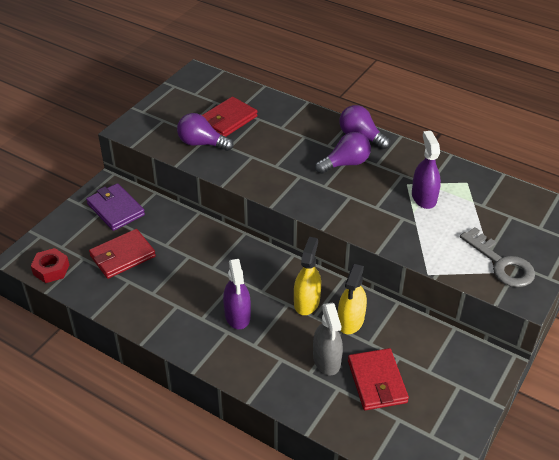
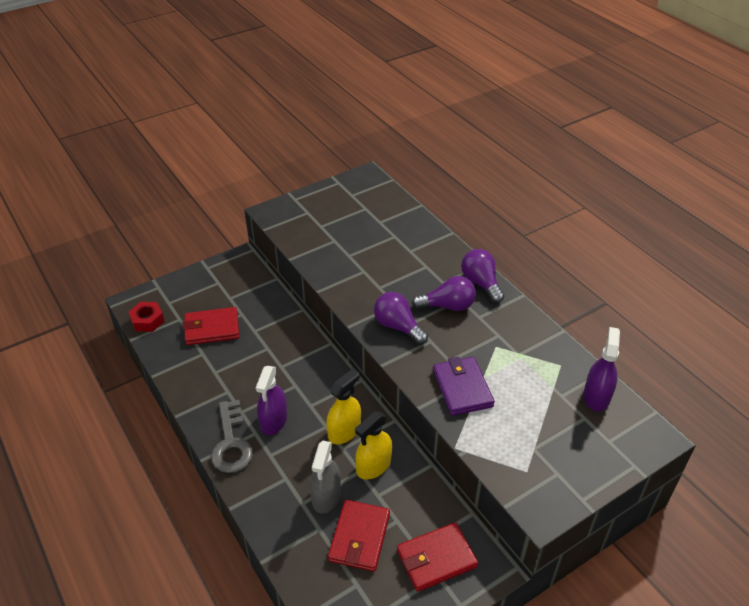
camera: 25 degrees right, 0 degrees up
(115, 209) = (233, 283): purple wallet -> purple wallet (462, 388)
(202, 143) = (326, 245): purple light bulb -> purple light bulb (398, 326)
(228, 120) = (365, 229): red wallet -> red wallet (436, 559)
(424, 197) = (504, 366): purple spray bottle -> purple spray bottle (596, 396)
(501, 263) = (540, 465): grey key -> grey key (231, 443)

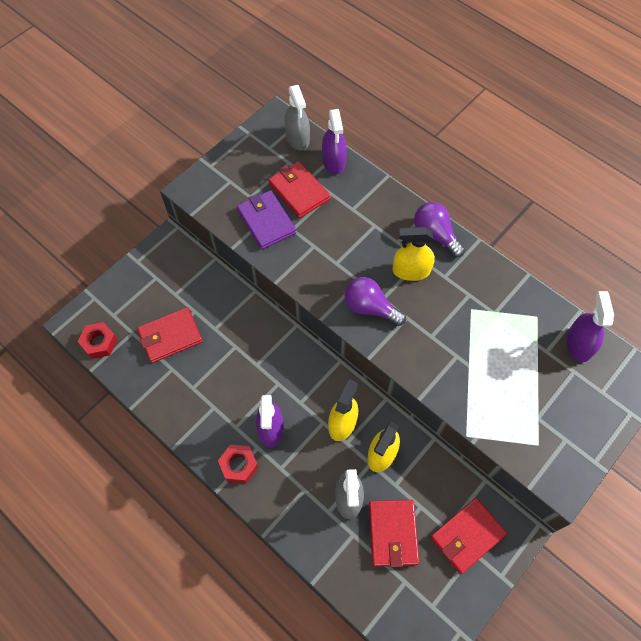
camera: 15 degrees left, 20 degrees up
(231, 443) = (239, 465): grey key -> red nut
(365, 230) = (299, 192): none -> red wallet
(379, 192) = (297, 138): none -> grey spray bottle
(406, 214) = (333, 161): none -> purple spray bottle
(447, 306) = (411, 271): purple light bulb -> yellow spray bottle
(462, 388) = (453, 366): purple wallet -> purple wallet (266, 222)

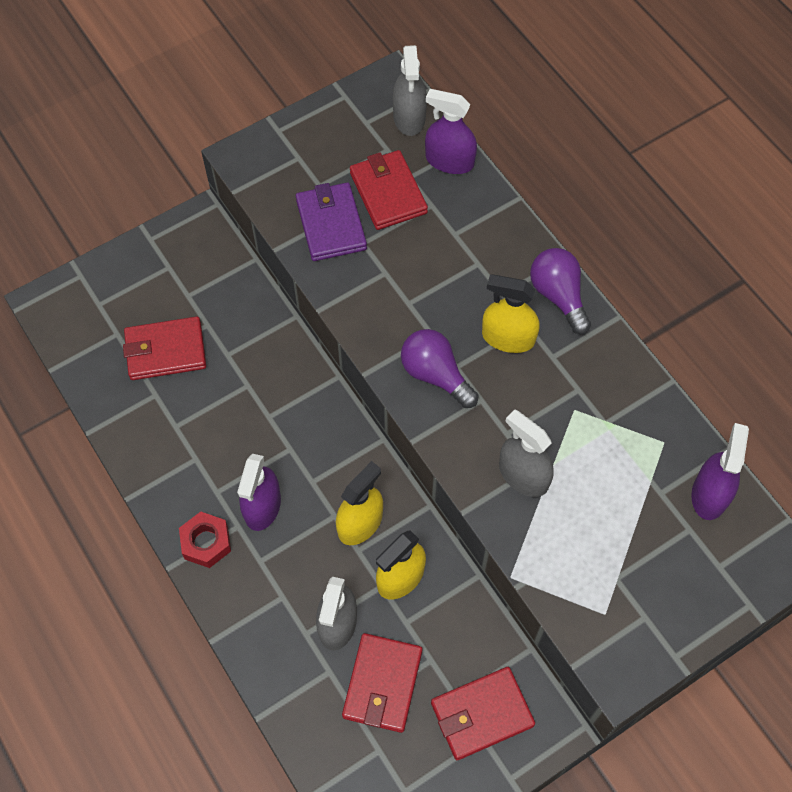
camera: 15 degrees right, 0 degrees up
(99, 343) = (71, 337): red nut -> none
(333, 161) = (449, 161): purple spray bottle -> purple spray bottle turned 105 degrees clockwise
(452, 363) = (523, 475): none -> grey spray bottle

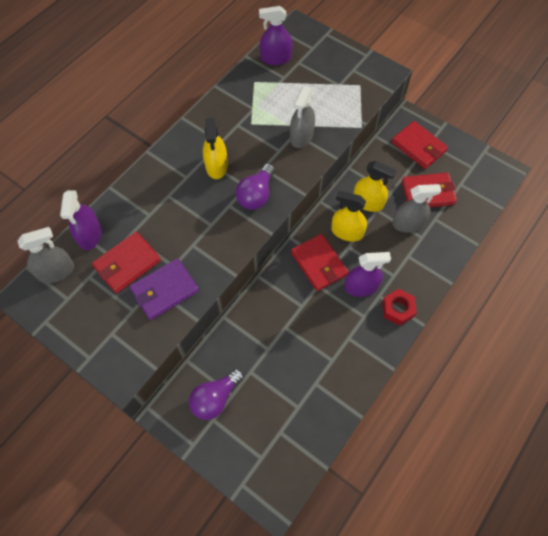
camera: 110 degrees left, 0 degrees up
(166, 351) = (281, 391): red wallet -> red wallet (319, 263)
(558, 296) = (178, 149): purple light bulb -> purple light bulb (215, 398)

